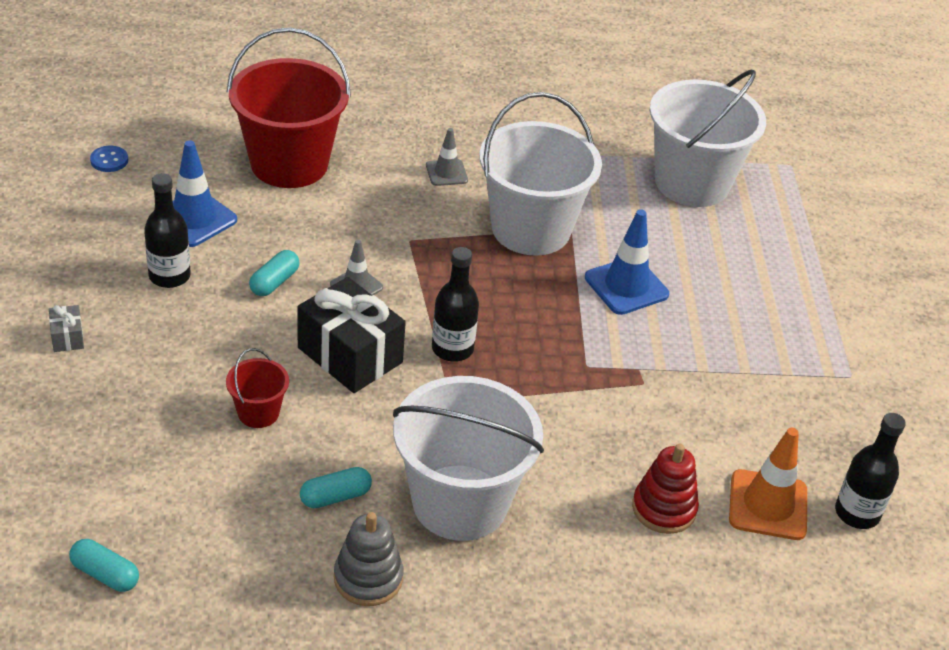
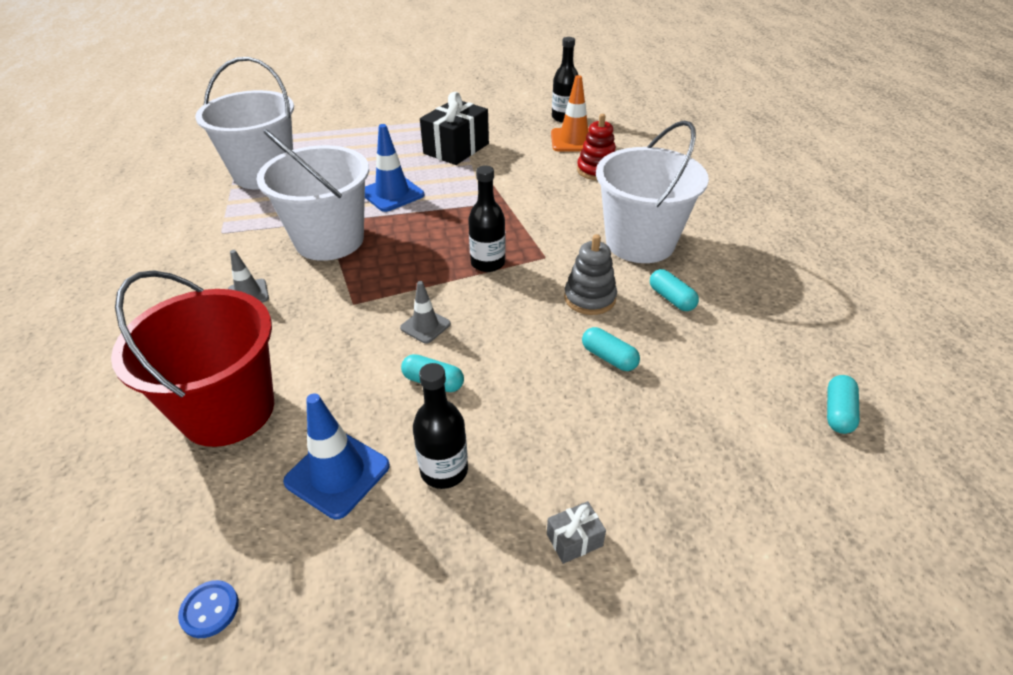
camera: 95 degrees left, 0 degrees up
(258, 412) = (609, 357): red bucket -> turquoise capsule
(350, 355) = (516, 315): black gift -> black gift (456, 148)
(368, 578) = (731, 272): grey stacking toy -> grey stacking toy (589, 298)

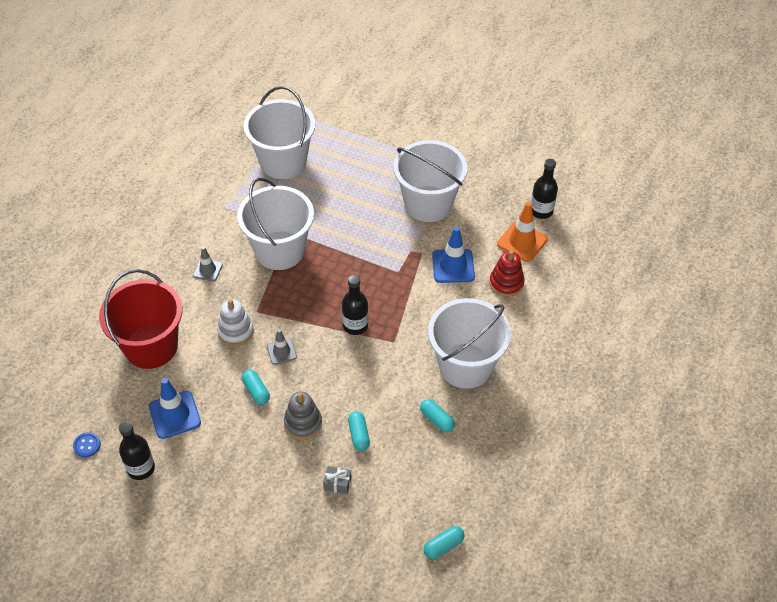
camera: 35 degrees right, 10 degrees up
(343, 335) = (235, 331): none -> white stacking toy
(392, 194) = (348, 228): blue traffic cone -> blue traffic cone (453, 266)
(444, 470) = (221, 444): black bottle -> black bottle (141, 468)
(456, 148) = (428, 204): black gift -> white bucket
(574, 540) = (247, 516): grey gift -> grey gift (337, 484)
(589, 298) = (389, 389): grey stacking toy -> grey stacking toy (303, 423)
(671, 298) = (437, 419): turquoise capsule -> turquoise capsule turned 45 degrees counterclockwise

